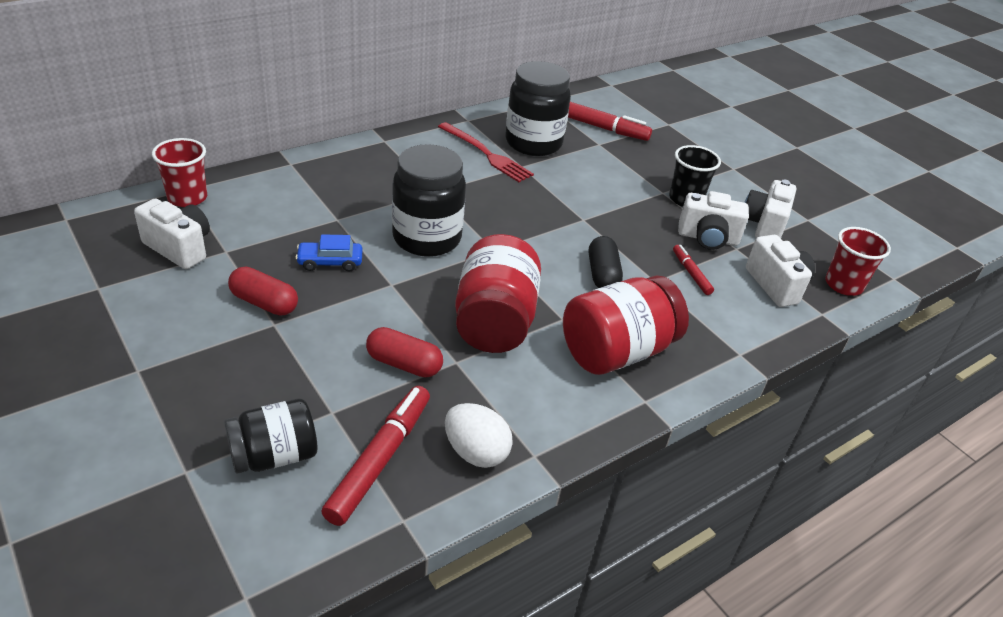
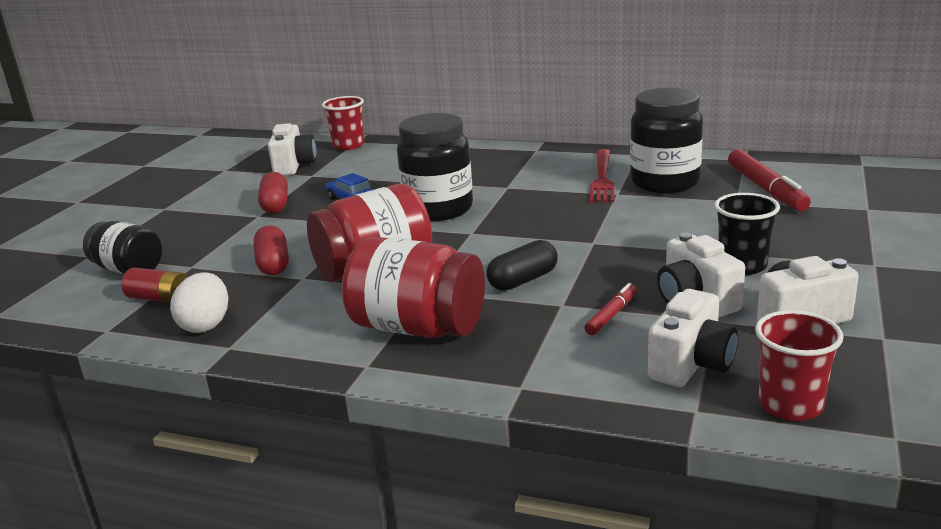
camera: 60 degrees right, 15 degrees down
(379, 459) = (160, 298): red marker -> red battery

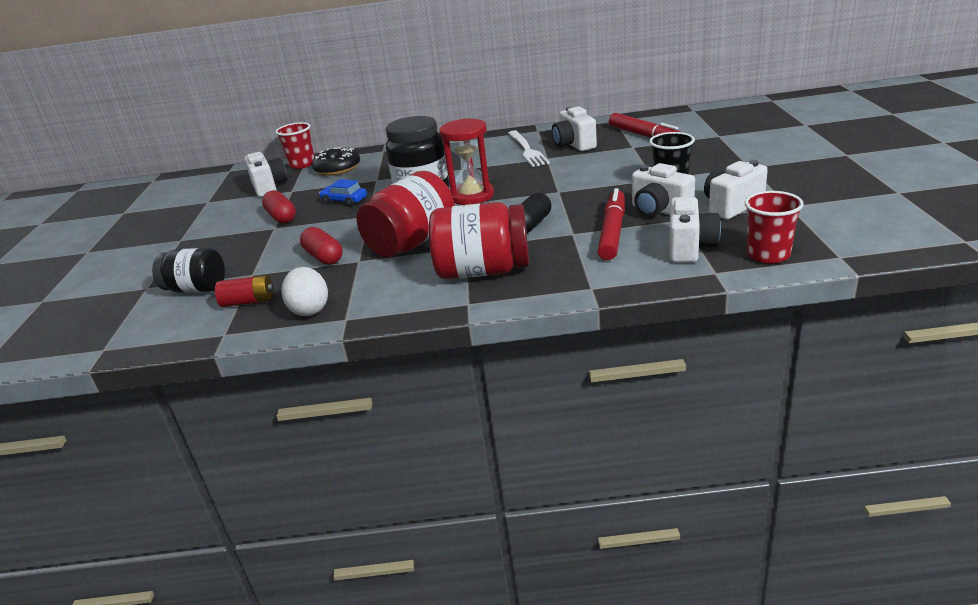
camera: 20 degrees left, 5 degrees up
(378, 158) = (337, 168): none -> black donut
(489, 225) = (472, 196): none -> red hourglass
(602, 178) = (527, 150): red fork -> white fork
(611, 315) = (612, 232): red marker -> red marker, size x1.87
(664, 183) = (574, 145): black jar -> white camera

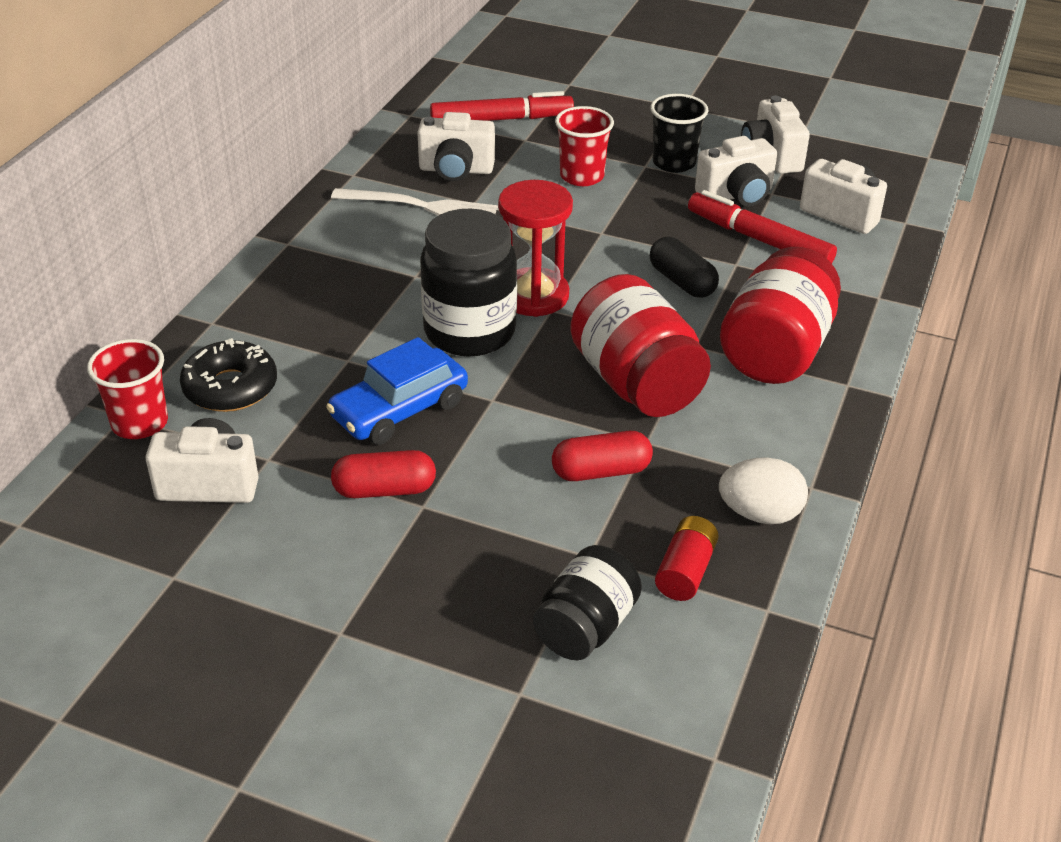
camera: 70 degrees left, 10 degrees up
(344, 201) = (399, 410): blue car -> blue car, size x1.61
(768, 255) = (895, 184): red cup -> red cup (582, 176)

